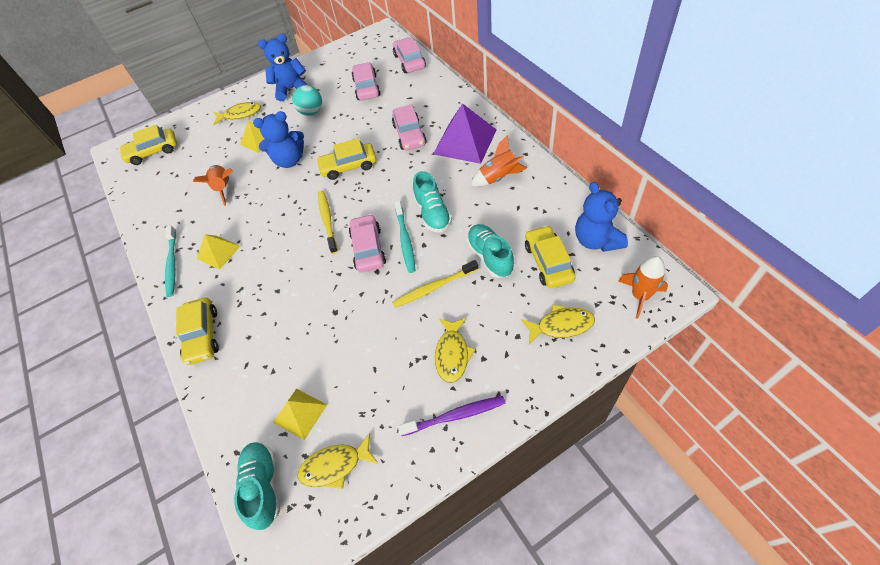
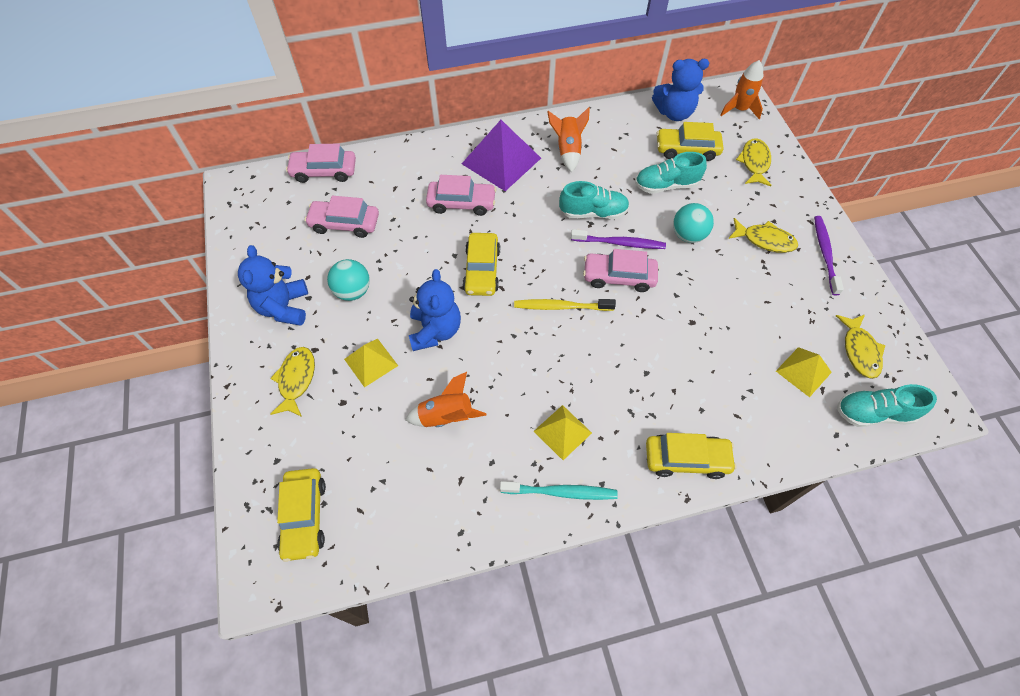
camera: 80 degrees left, 5 degrees up
(405, 240) = (620, 243): turquoise toothbrush -> purple toothbrush
(434, 287) = (688, 235): yellow toothbrush -> turquoise ball

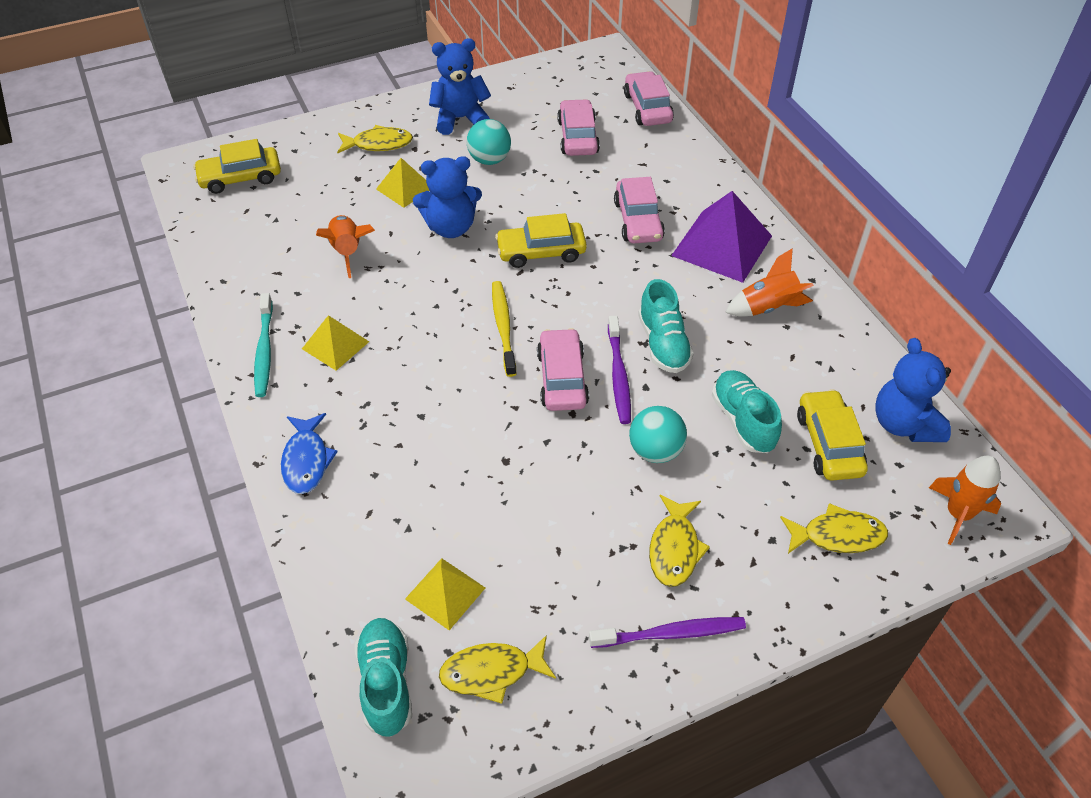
camera: 80 degrees right, 10 degrees down
(686, 459) = (306, 460): yellow car -> blue fish

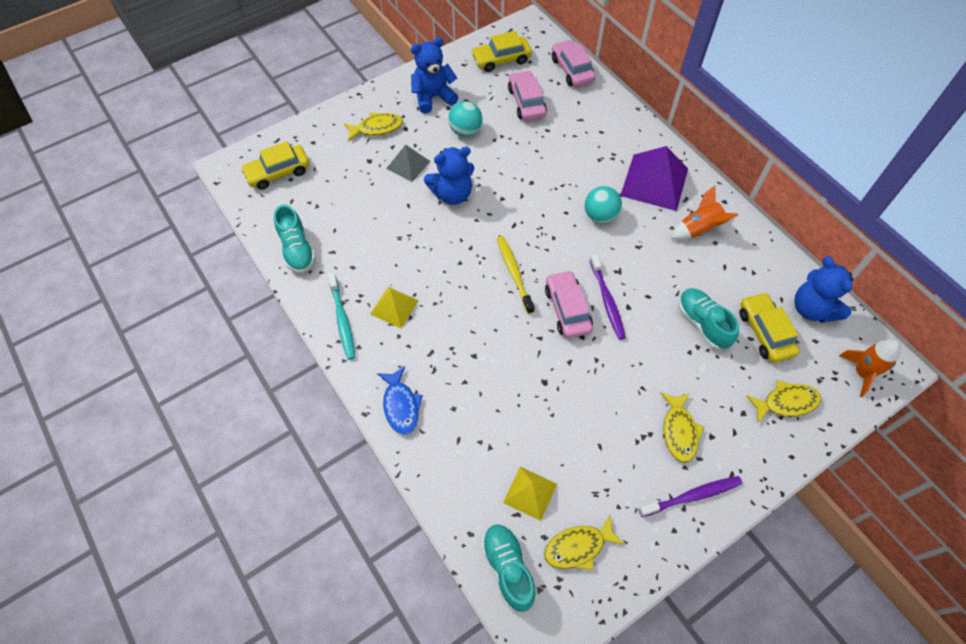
camera: 10 degrees left, 10 degrees up
(347, 252) = (380, 226): orange rocket -> none
(405, 188) = (408, 164): yellow pyramid -> grey pyramid
(541, 252) = (525, 206): yellow car -> yellow car (501, 60)
(638, 220) = (589, 169): pink car -> none
(655, 451) = (647, 357): turquoise ball -> turquoise ball (600, 216)
(663, 344) = (632, 270): turquoise shoe -> turquoise shoe (297, 250)

